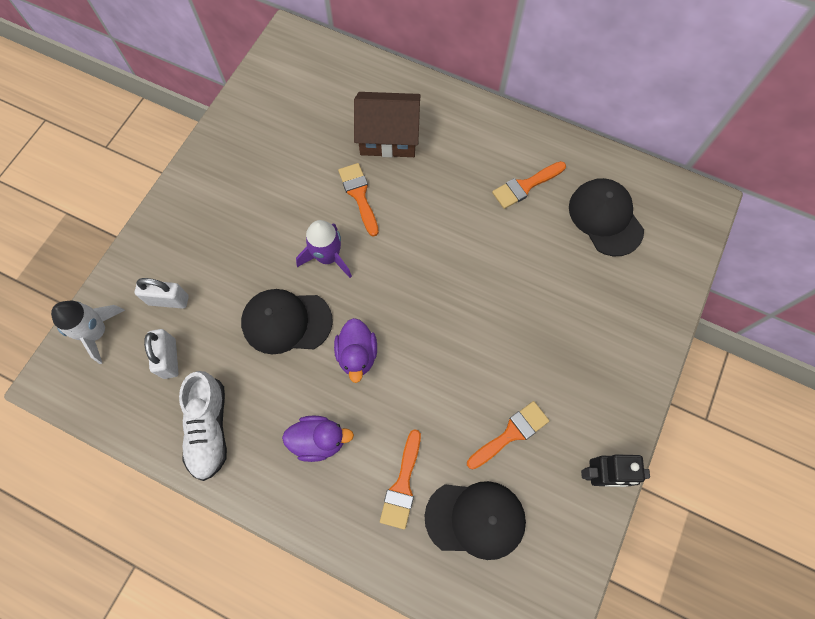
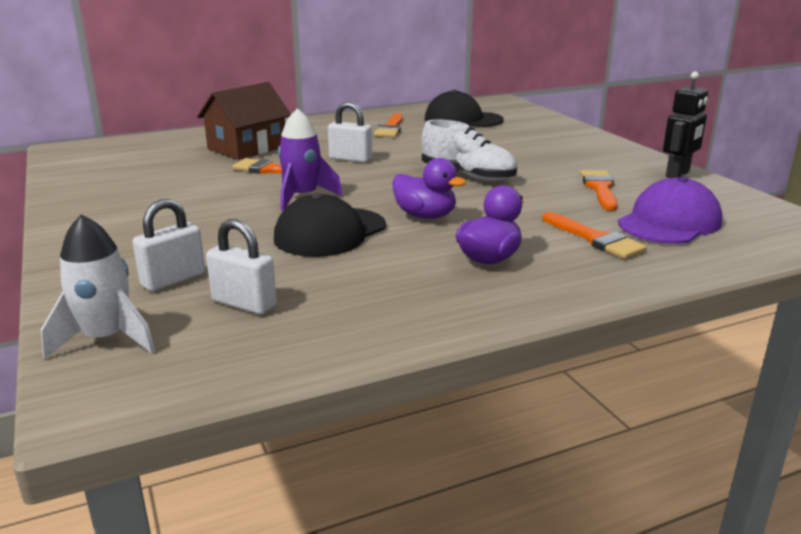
camera: 50 degrees left, 45 degrees down
(209, 428) = (377, 310): white shoe -> white shoe (468, 175)
(425, 221) = (350, 159): none -> white padlock
(475, 519) = (669, 222): black cap -> purple cap

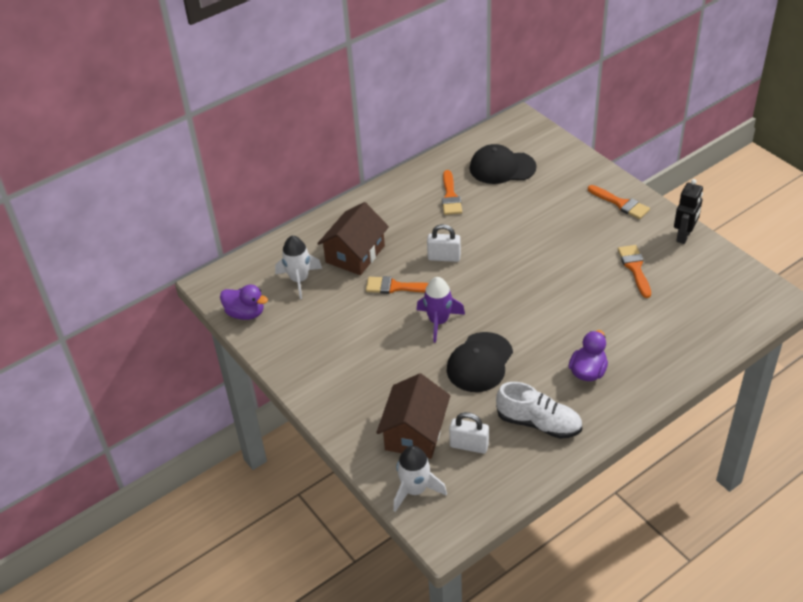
camera: 10 degrees left, 20 degrees up
(164, 156) = (299, 280): none -> white rocket
(173, 280) = (415, 432): white padlock -> brown house
(425, 216) = (531, 329): purple duck -> purple duck (245, 313)
(468, 175) = (539, 266): white shoe -> white shoe (538, 423)
(595, 239) = (644, 336): orange brush -> orange brush (621, 203)
(669, 222) = (686, 306): purple cap -> none

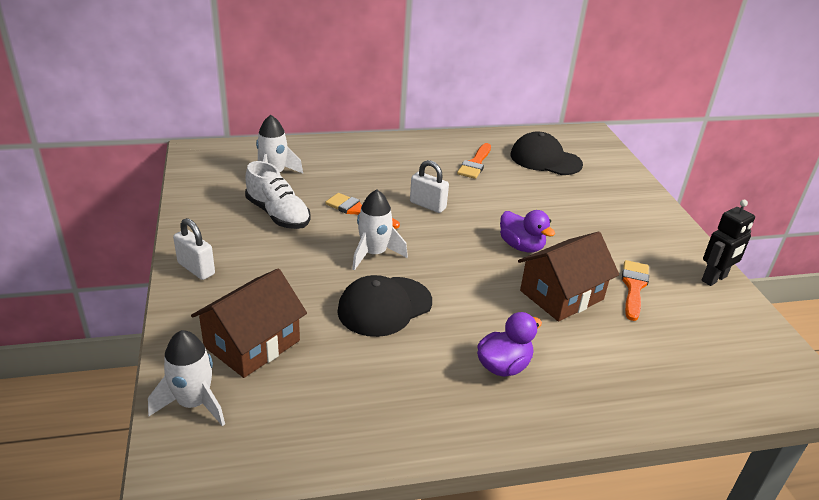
camera: 20 degrees right, 10 degrees down
(245, 313) = (200, 181): purple duck -> purple duck (521, 246)
(355, 254) = (344, 174): brown house -> brown house (561, 295)
(439, 321) = (374, 254): purple rocket -> white rocket
(469, 445) = (298, 383): white padlock -> white padlock (196, 269)
(538, 423) = (400, 395): white shoe -> white shoe (278, 214)
(621, 203) = (655, 226): orange brush -> none

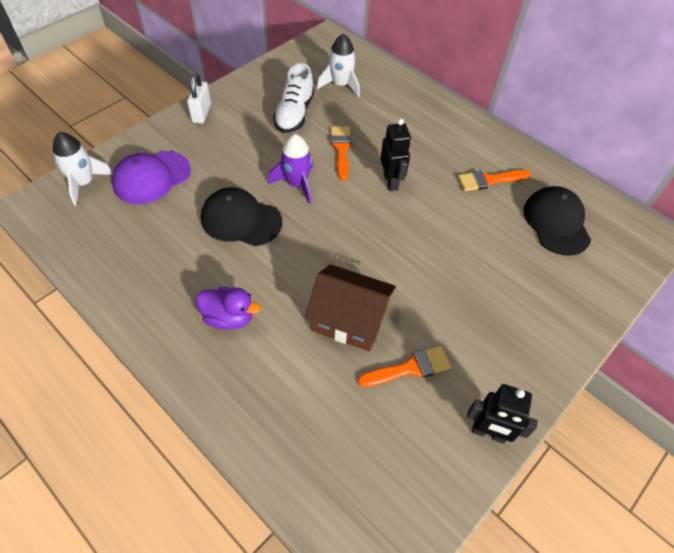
camera: 55 degrees right, 20 degrees up
(252, 344) = (152, 177): brown house -> purple cap
(374, 254) = (296, 184): white rocket -> purple rocket
(427, 205) = (391, 182): white padlock -> black robot
(521, 246) = (393, 264): purple duck -> none

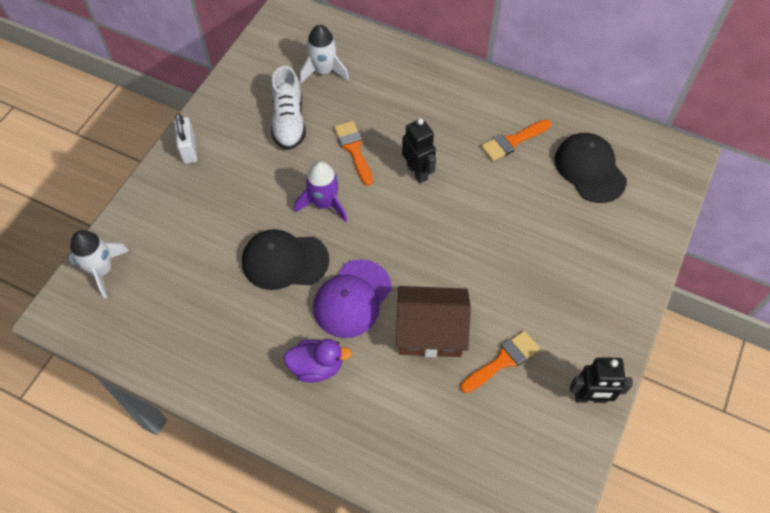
camera: 15 degrees left, 5 degrees up
(152, 177) = (171, 242): purple cap -> purple cap (352, 299)

